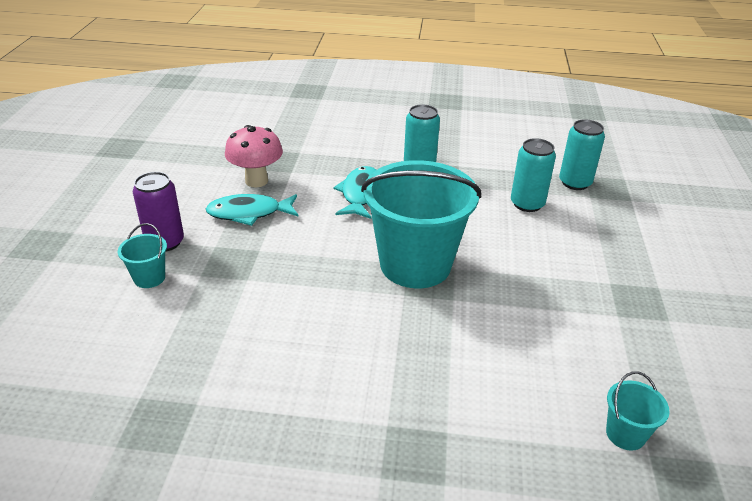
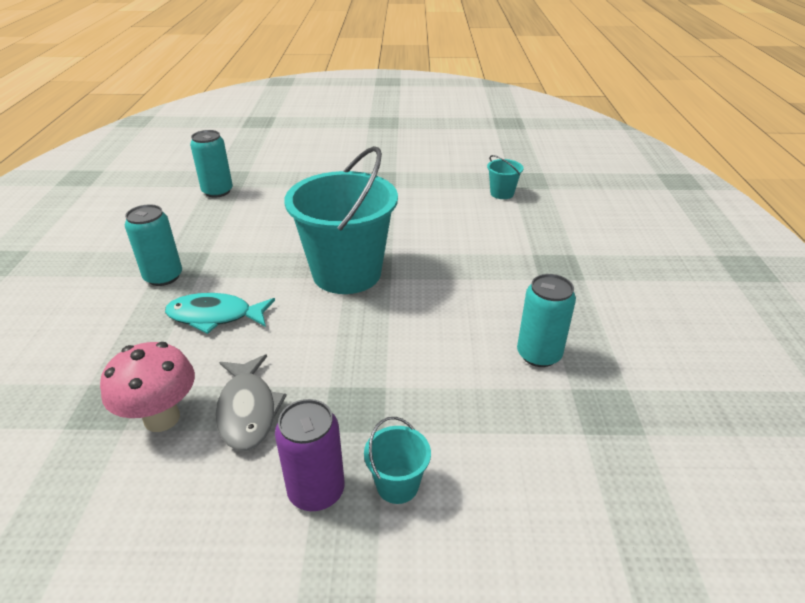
camera: 95 degrees left, 0 degrees up
(249, 213) = (248, 411): turquoise fish -> grey fish
(527, 204) = (249, 215): turquoise can -> turquoise can (539, 354)

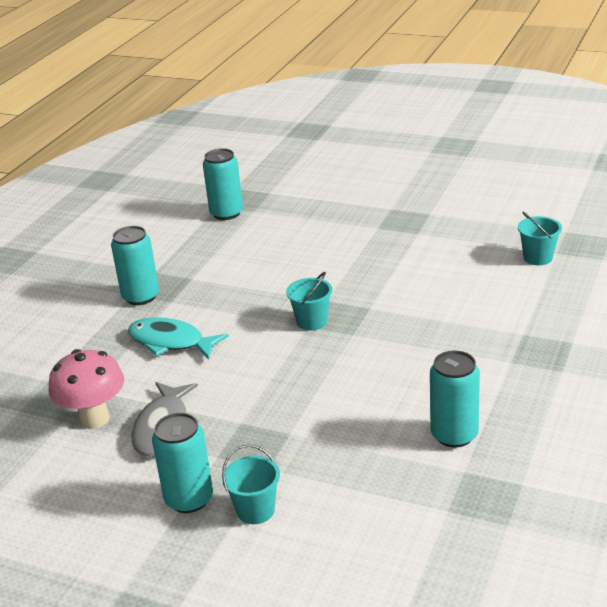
camera: 25 degrees right, 5 degrees down
(316, 491) = (189, 499): purple can -> turquoise can
(347, 273) = (312, 321): turquoise bucket -> turquoise bucket, size x0.41

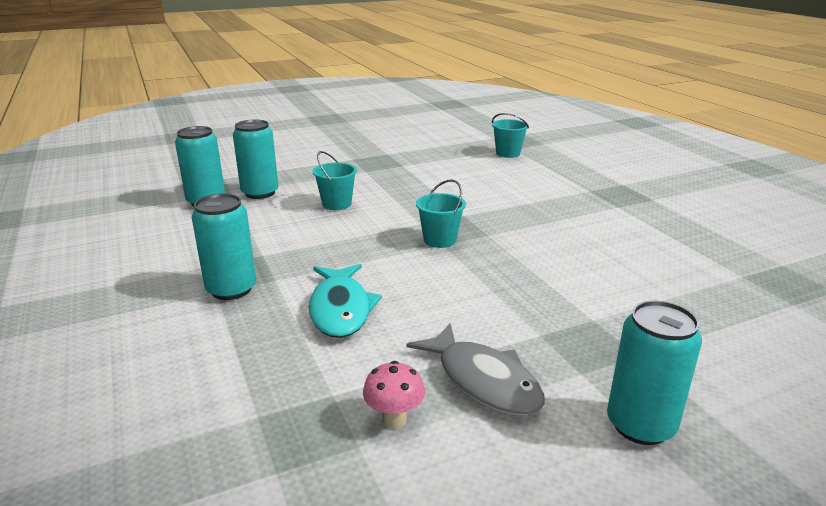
camera: 50 degrees left, 5 degrees down
(94, 419) = (394, 419): pink mushroom -> pink mushroom, size x0.55
(170, 342) = (341, 309): turquoise fish -> turquoise fish turned 75 degrees counterclockwise
(255, 510) = (705, 393): turquoise bucket -> turquoise bucket (336, 204)
(454, 435) = (688, 259): turquoise can -> turquoise can (260, 193)

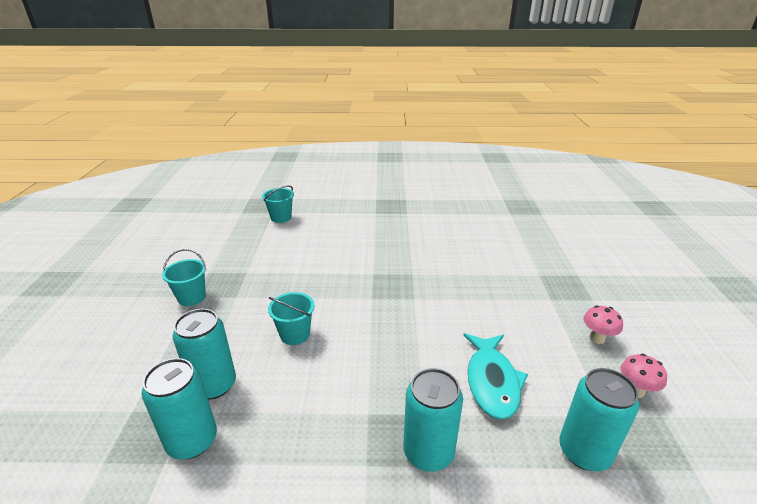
camera: 65 degrees left, 5 degrees up
(341, 309) = (492, 382): turquoise fish -> turquoise fish turned 75 degrees clockwise
(440, 240) = (407, 297): turquoise bucket -> turquoise bucket (191, 297)
(484, 381) = (597, 338): grey fish -> pink mushroom
(640, 425) = (639, 299): turquoise can -> turquoise can (584, 452)

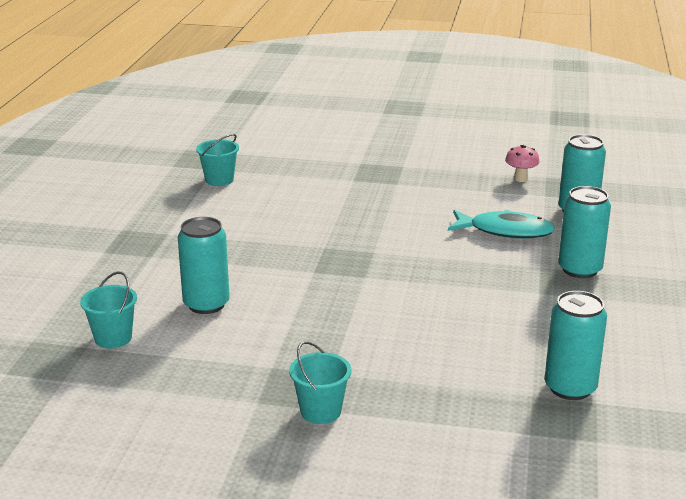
camera: 80 degrees left, 5 degrees down
(214, 385) = (496, 380): turquoise can -> turquoise can (206, 304)
(295, 334) = (420, 328): turquoise bucket -> turquoise bucket (219, 180)
(597, 338) = (458, 177): pink mushroom -> none

